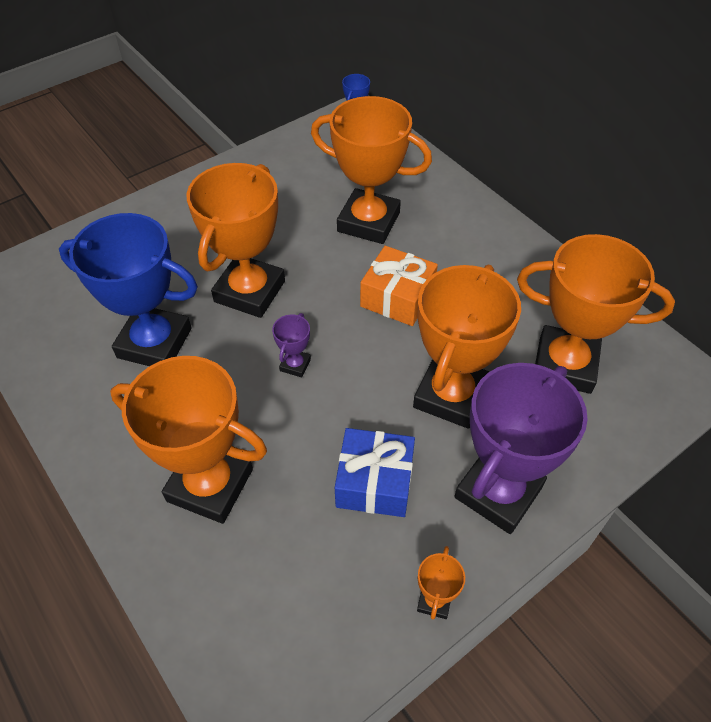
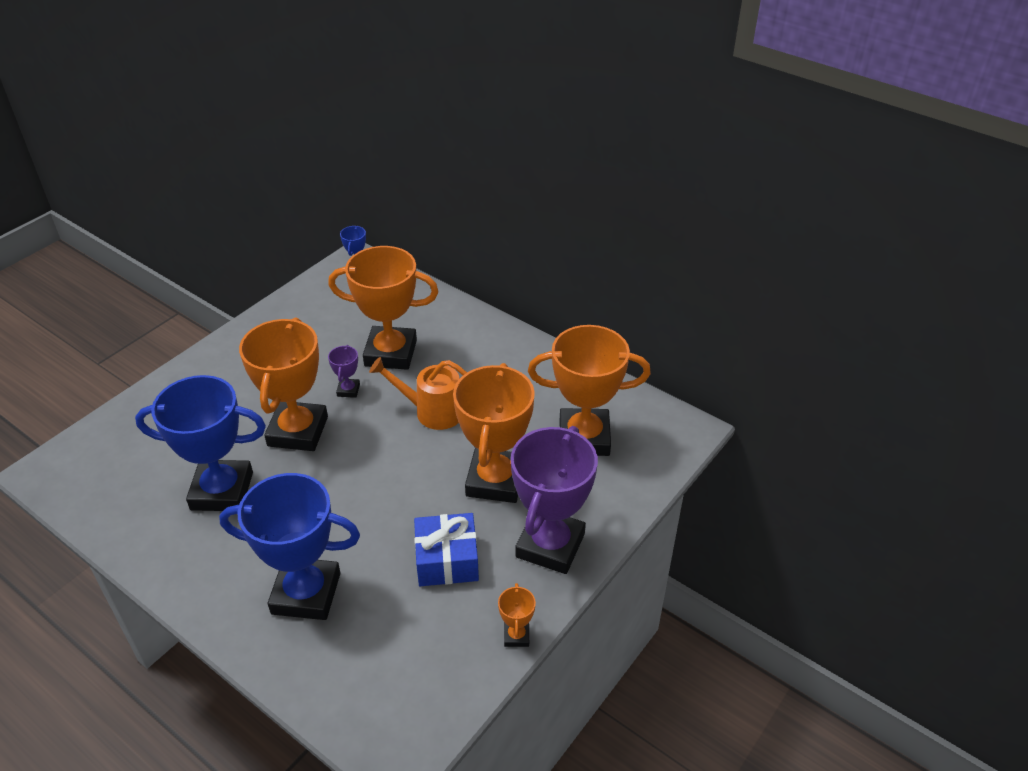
camera: 15 degrees left, 10 degrees down
(210, 485) = (306, 593): orange trophy -> blue trophy
(295, 365) = (355, 483): purple trophy -> purple trophy (348, 390)
(397, 297) = (431, 411): orange gift -> orange watering can

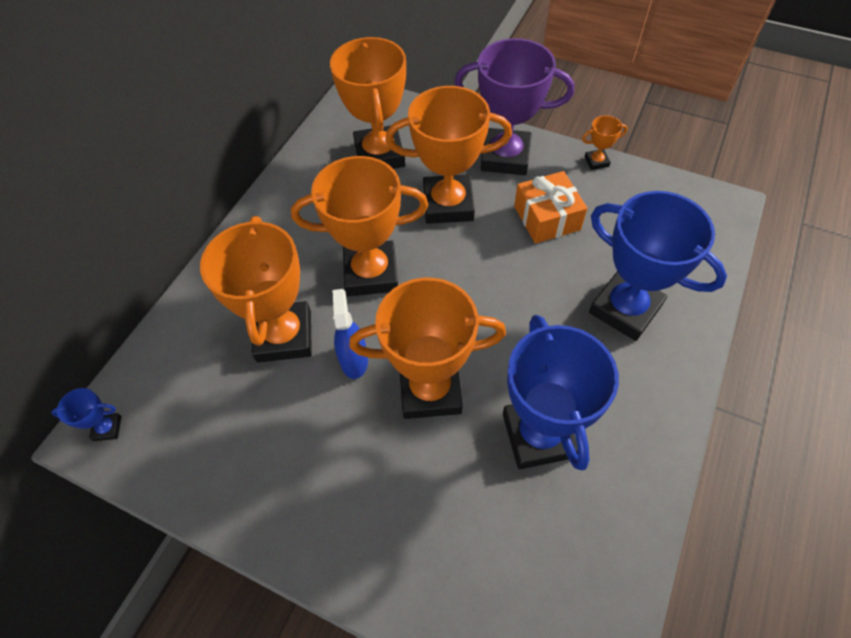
camera: 100 degrees left, 15 degrees up
(306, 593) = (625, 309): blue trophy -> blue trophy turned 45 degrees counterclockwise
(348, 390) = (354, 360): purple trophy -> blue spray bottle
(431, 411) = (371, 273): orange watering can -> orange trophy
(447, 560) = (547, 218): blue gift -> orange gift

